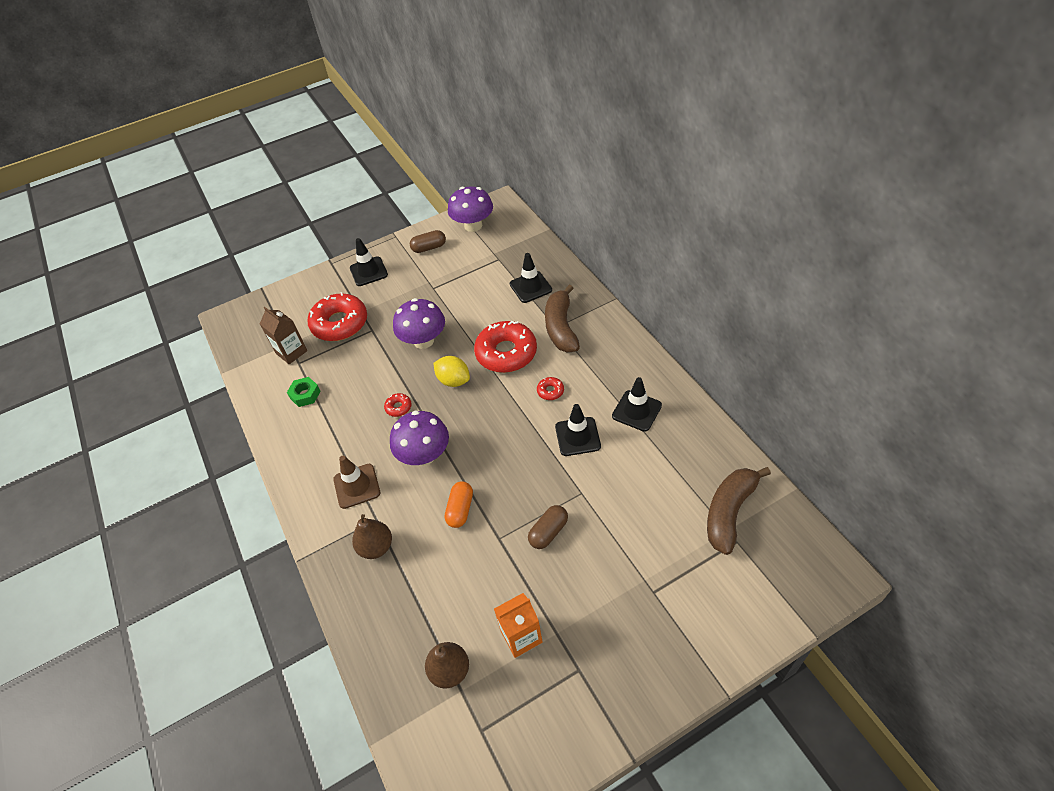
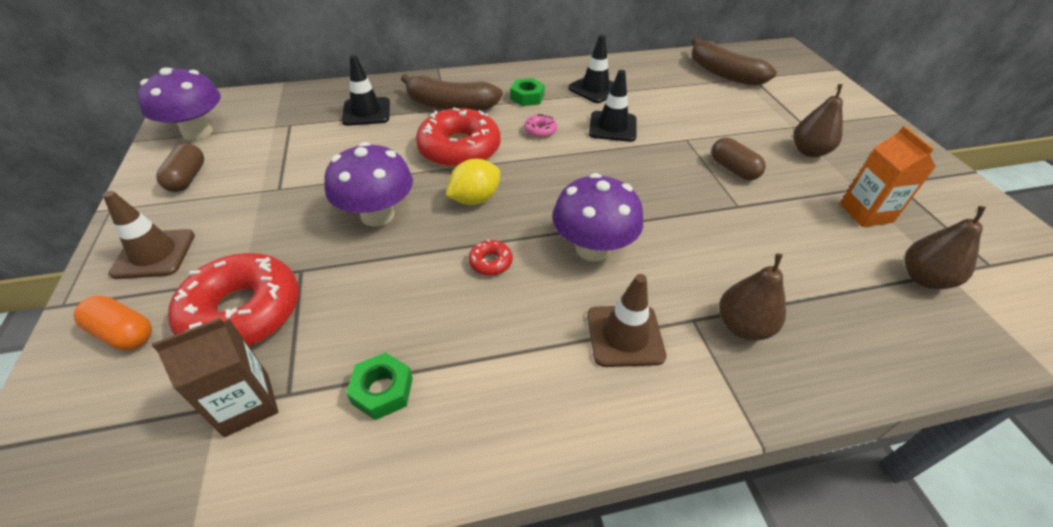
camera: 80 degrees left, 5 degrees down
(368, 271) = (154, 254): black traffic cone -> brown traffic cone
(460, 509) = (691, 230): orange capsule -> orange capsule (123, 333)
(550, 391) = (540, 130): red donut -> pink donut
(597, 369) = (527, 97): none -> green nut
(603, 594) = (809, 151): none -> brown pear

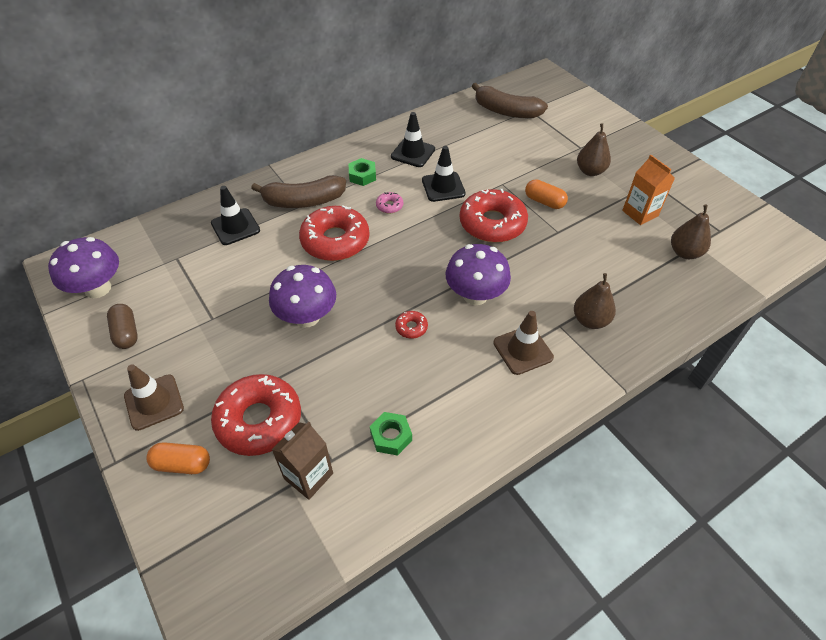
camera: 20 degrees left, 5 degrees up
(475, 199) = (372, 281): yellow lemon -> none
(654, 176) = (492, 223): none -> red donut
(733, 169) = (544, 201): brown capsule -> orange capsule

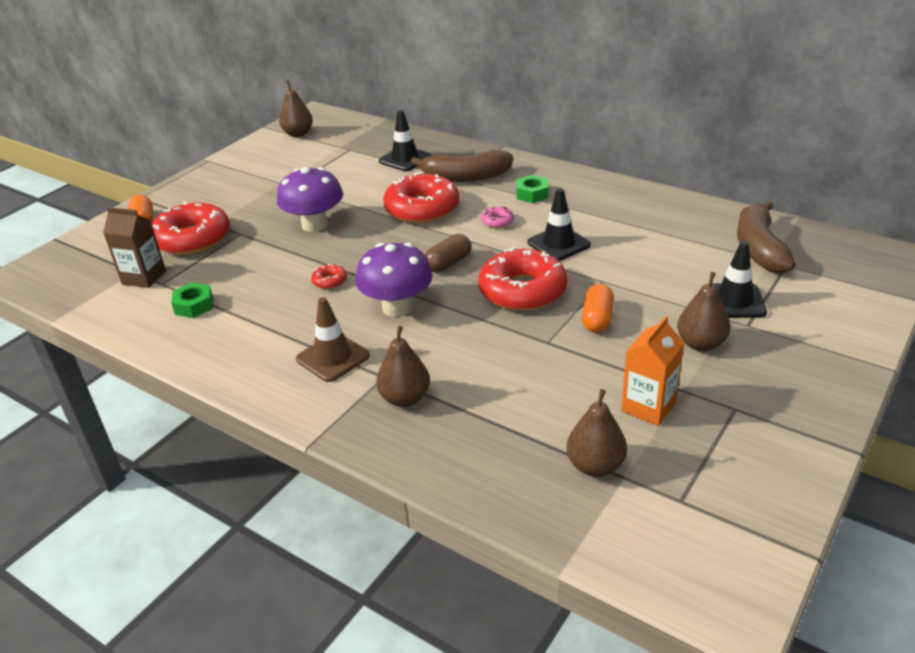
camera: 70 degrees right, 15 degrees down
(98, 288) = (298, 134): purple mushroom -> brown pear
(126, 333) = (259, 159): brown capsule -> brown capsule (448, 263)
(154, 402) = (196, 192): brown traffic cone -> none
(304, 201) = (465, 177): brown banana -> brown banana turned 60 degrees counterclockwise
(413, 153) = (600, 210): black traffic cone -> black traffic cone (734, 301)

